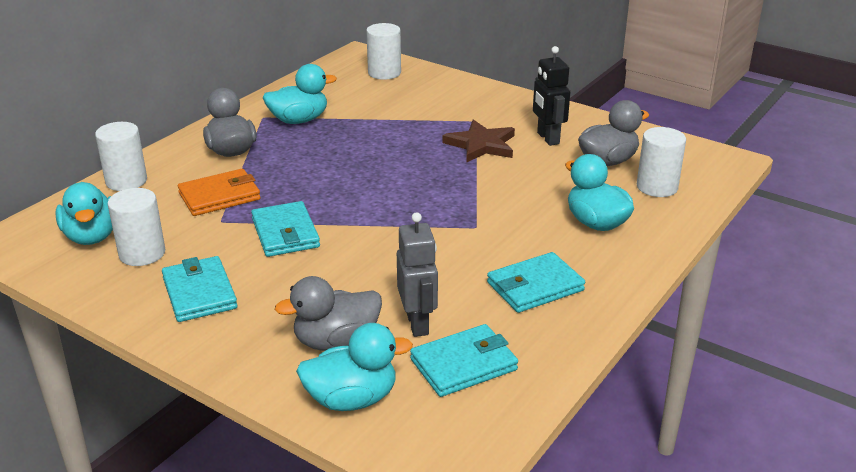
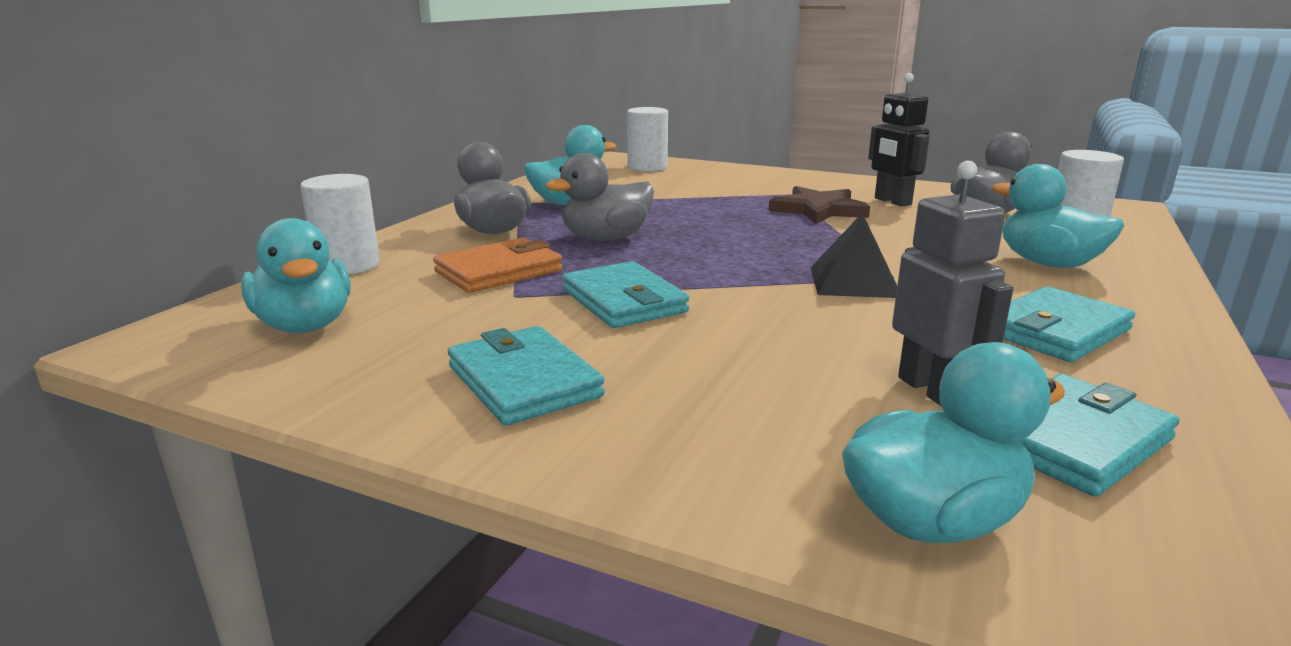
camera: 10 degrees left, 10 degrees down
(142, 253) = (399, 339): white cylinder -> none
(336, 341) = (817, 428): grey duck -> grey duck (606, 238)
(445, 229) = (854, 282): none -> black pyramid

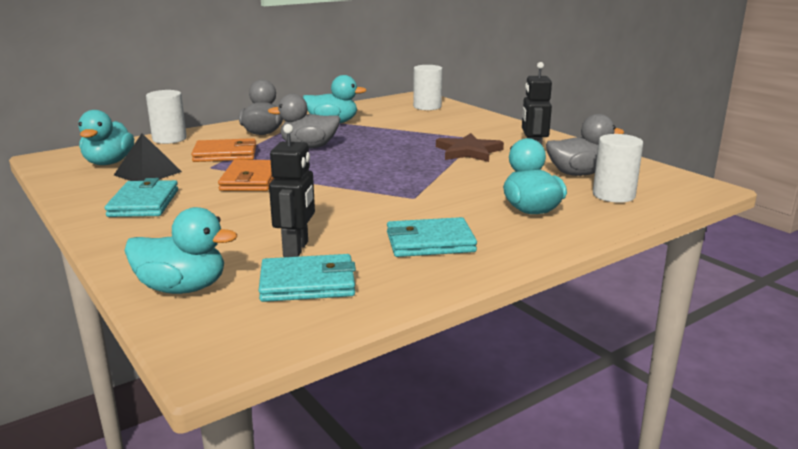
camera: 30 degrees right, 0 degrees up
(624, 301) = (250, 180): turquoise wallet -> orange wallet
(854, 282) = (385, 195): black pyramid -> black pyramid (148, 173)
(931, 390) = (296, 249): grey robot -> black robot

